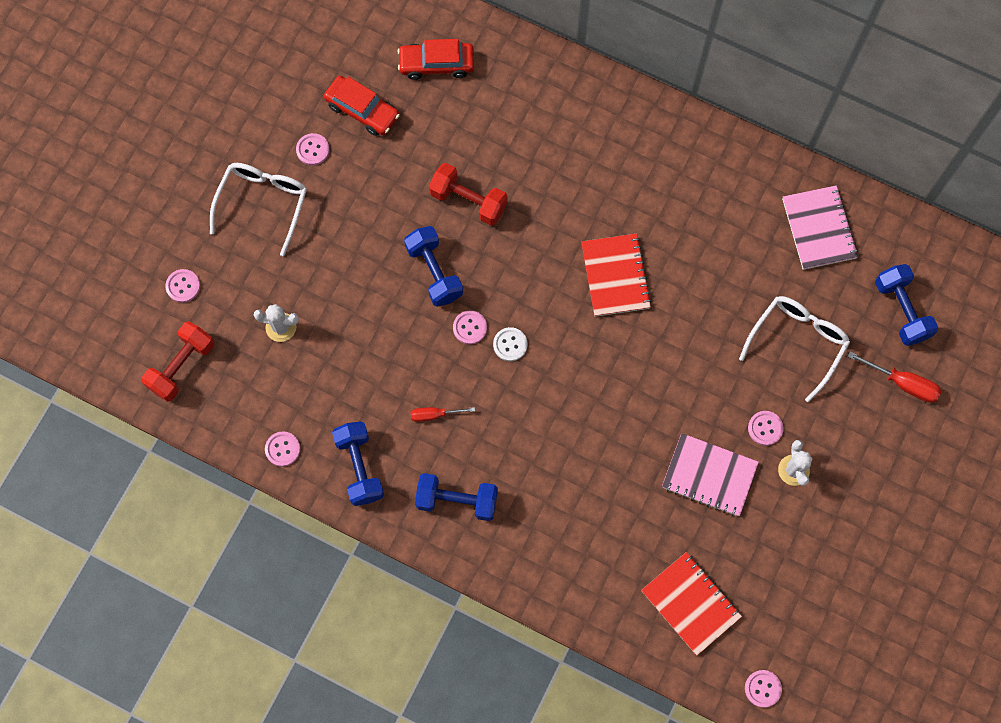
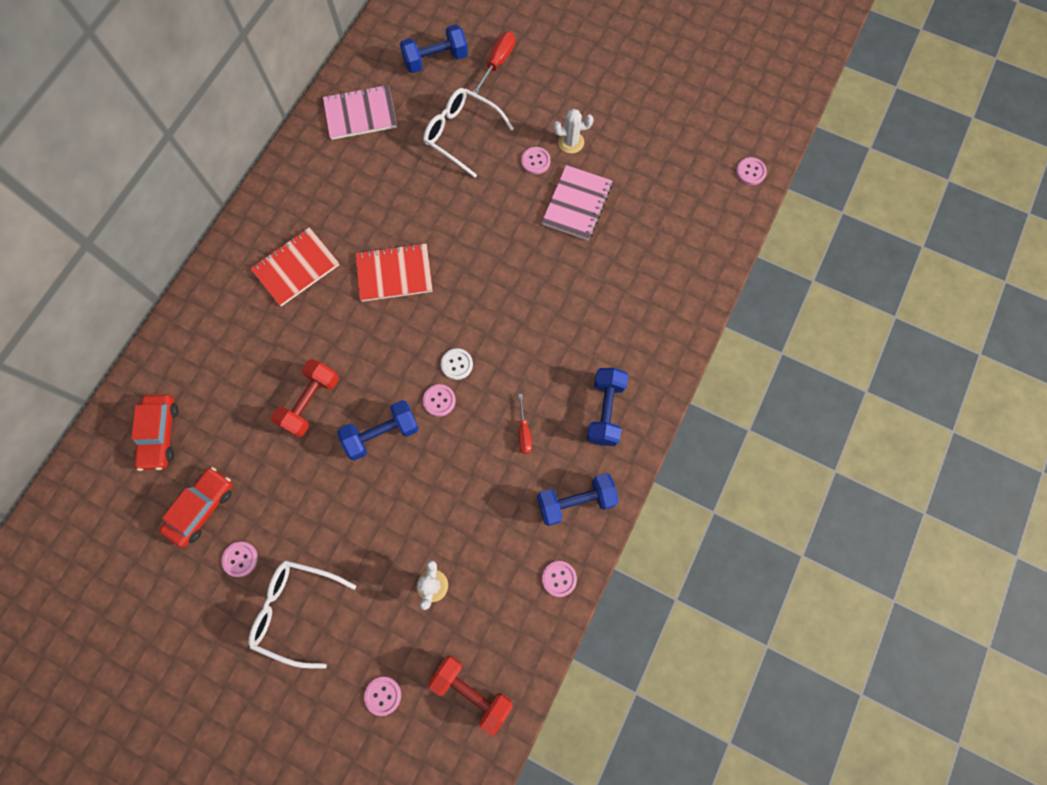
camera: 90 degrees left, 0 degrees up
(690, 604) = (686, 221): red notebook -> red notebook (296, 268)

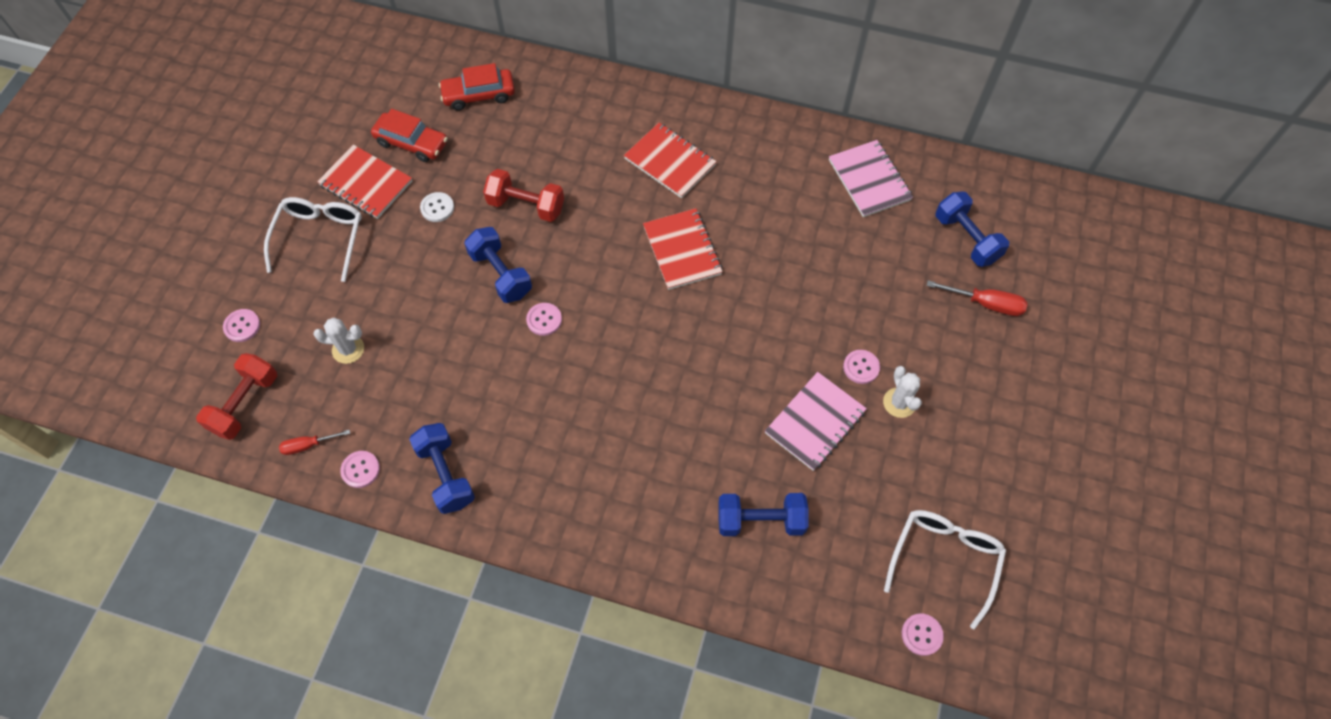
camera: 80 degrees right, 10 degrees down
(240, 559) = (366, 183): pink button -> red notebook
(457, 364) = (587, 329): white button -> white button (437, 208)
(461, 134) = (874, 283): white glasses -> white glasses (944, 560)
(524, 432) = (519, 409): red screwdriver -> red screwdriver (308, 445)
(577, 204) = (815, 422): pink notebook -> pink notebook turned 60 degrees counterclockwise
(605, 411) = (555, 491): blue dumbbell -> blue dumbbell (760, 520)

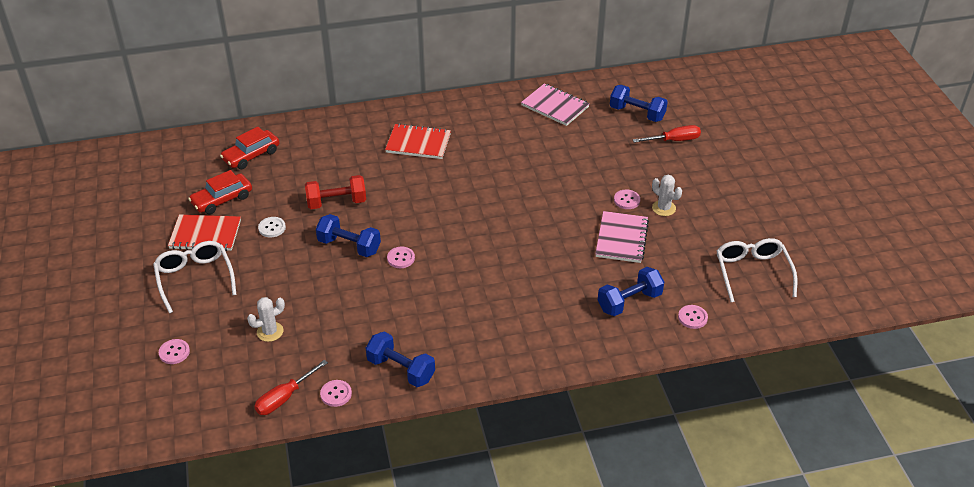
camera: 30 degrees left, 20 degrees down
(245, 404) = (214, 395): red dumbbell -> none
(308, 445) = (284, 397): red screwdriver -> red screwdriver, size x1.52
(411, 143) = (222, 199): red car -> red car turned 150 degrees clockwise
(682, 250) = (465, 186): red notebook -> none
(921, 634) = (769, 314): pink button -> pink button (692, 317)

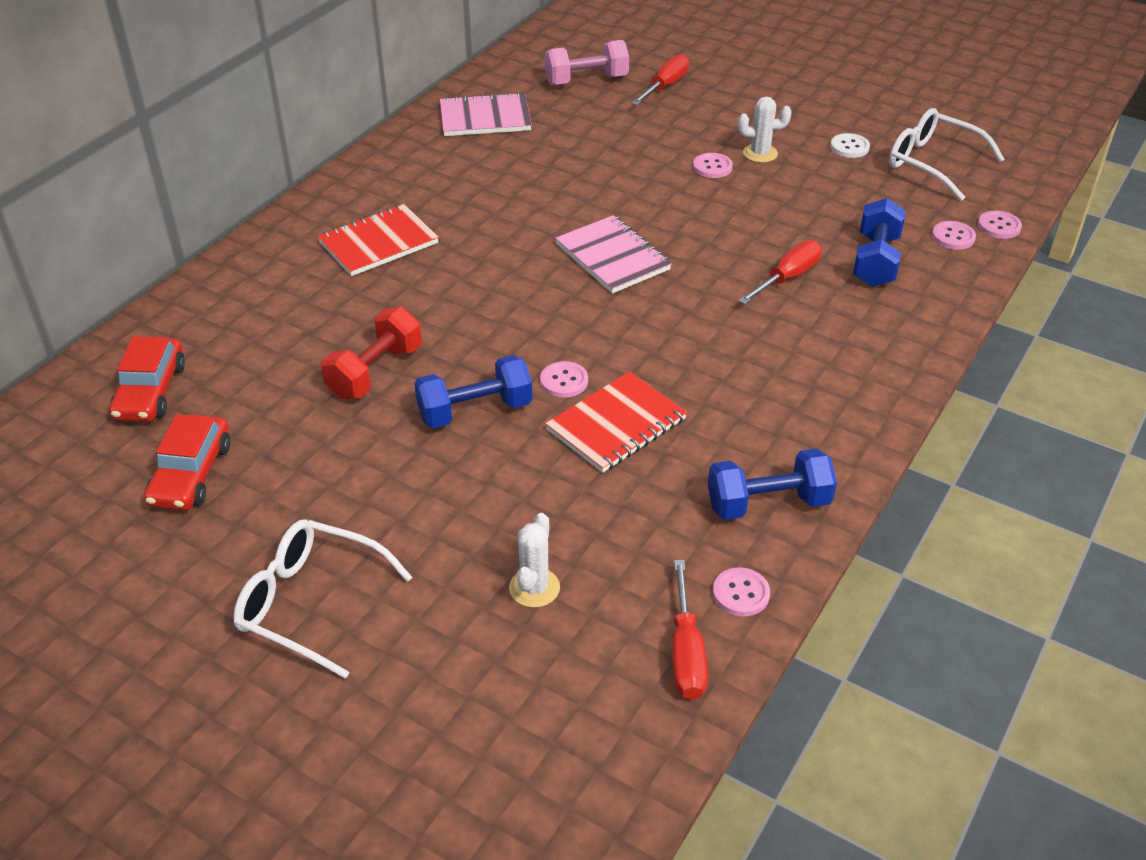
camera: 45 degrees left, 0 degrees up
(174, 352) = (436, 724): pink button -> pink button (999, 226)
(205, 234) = (236, 535): red notebook -> red notebook (616, 425)
(272, 228) = (329, 460): white button -> white button (849, 147)
(571, 280) = (787, 278): none -> red screwdriver
(621, 239) = (768, 206): pink notebook -> pink notebook (612, 257)
(637, 113) = (586, 80): blue dumbbell -> pink dumbbell

